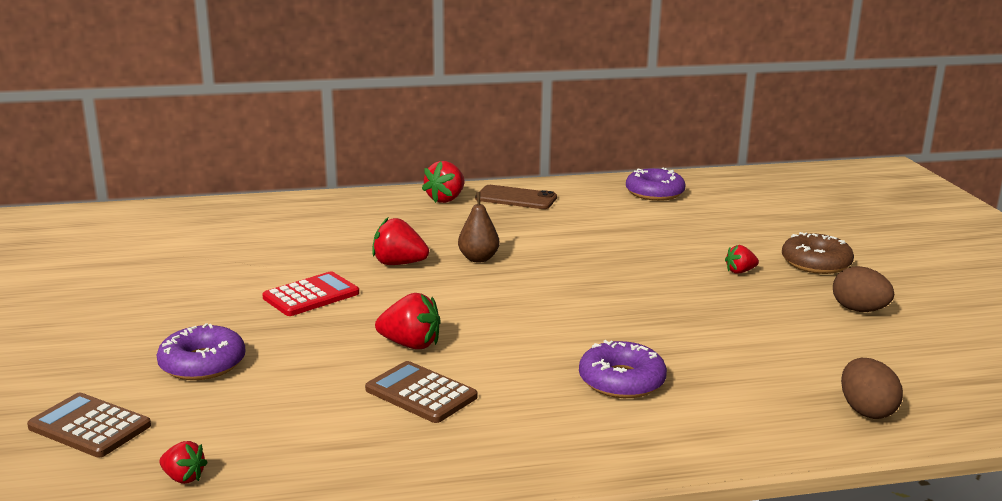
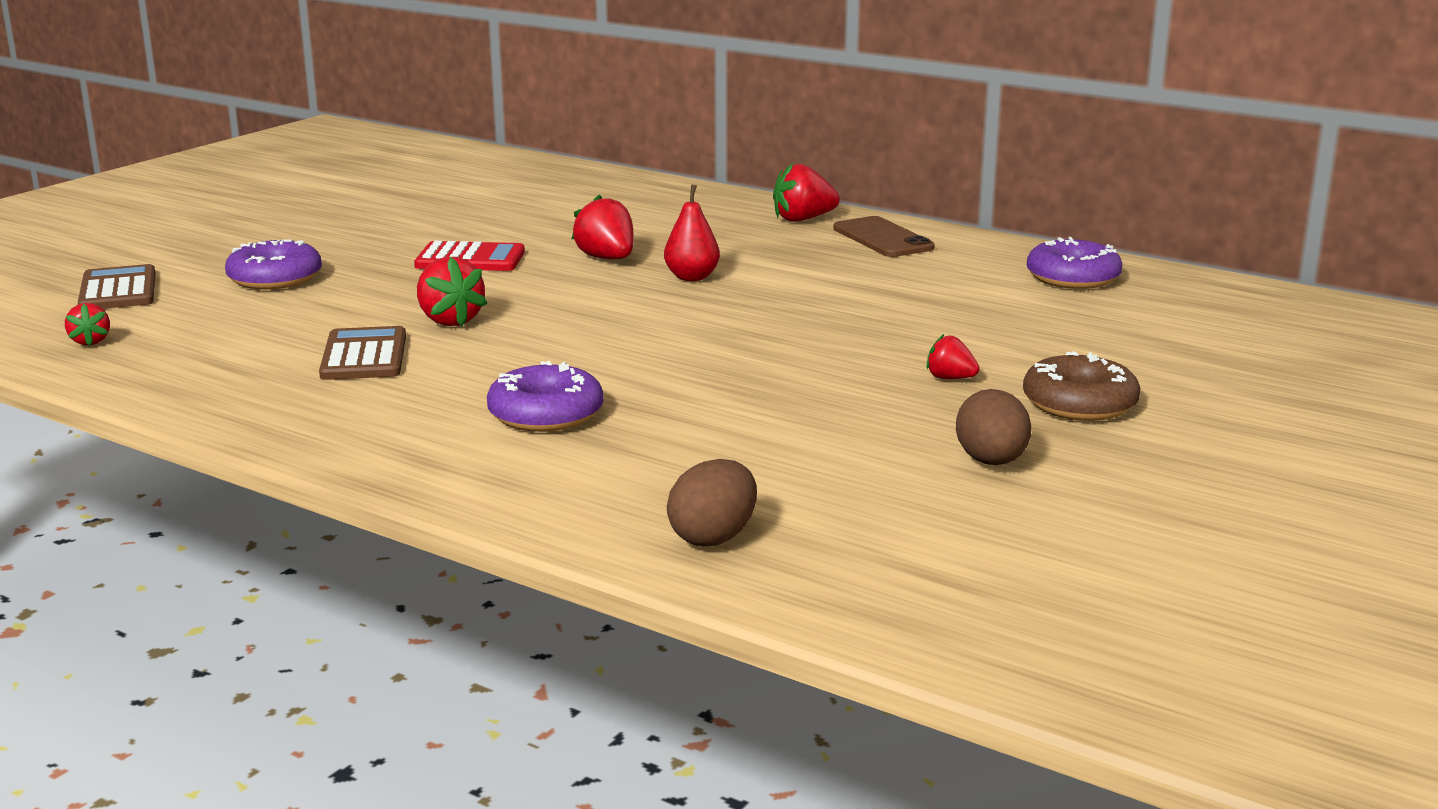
camera: 45 degrees right, 0 degrees up
(478, 259) = (692, 277): brown pear -> red pear

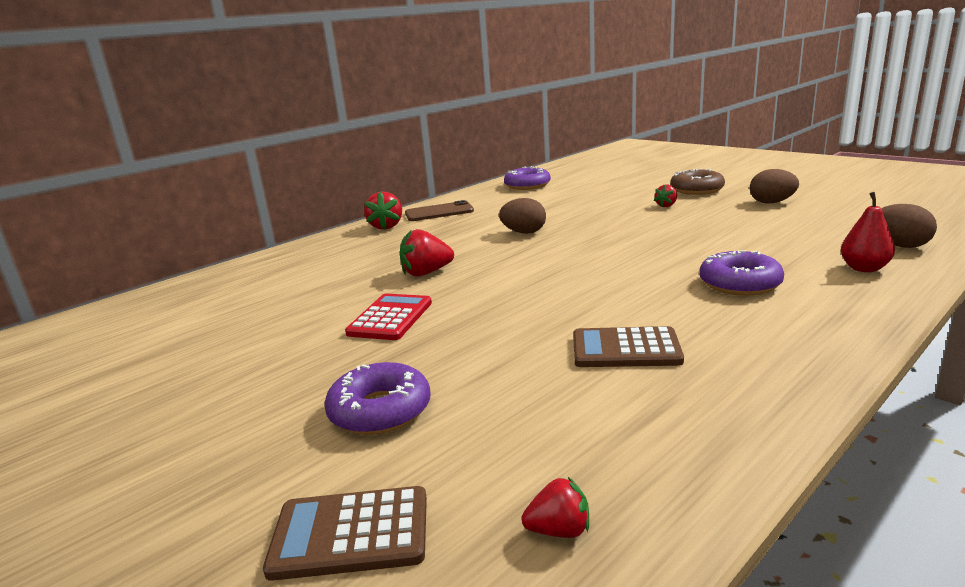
camera: 75 degrees left, 0 degrees up
(450, 320) = (545, 320): red strawberry -> none
(692, 277) = (483, 251): red pear -> red pear (864, 268)
(778, 292) = (524, 232): none -> brown egg

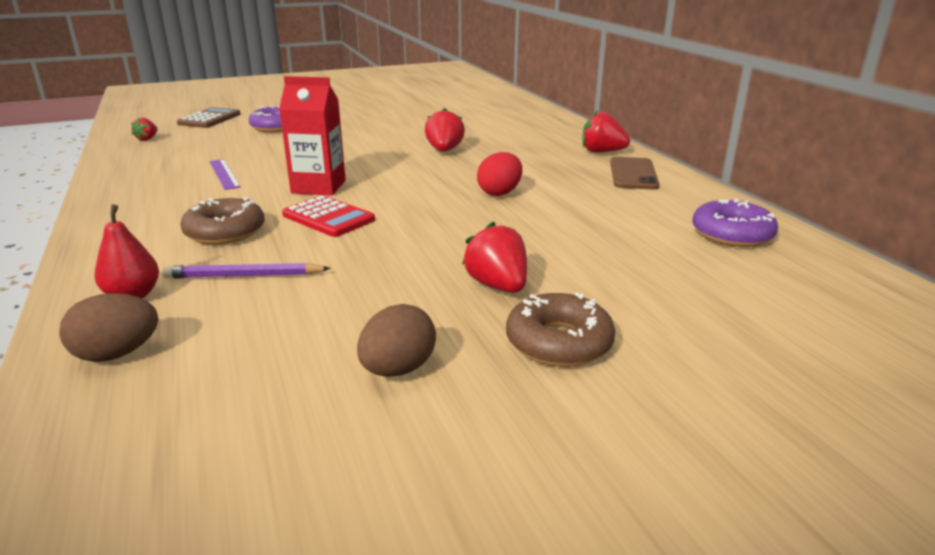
camera: 110 degrees right, 5 degrees up
(390, 318) = (378, 136): red calculator -> red calculator (328, 217)
(524, 232) = (500, 193): brown egg -> red egg
(594, 288) = (318, 187): none -> red carton
(625, 349) = (224, 174): brown calculator -> purple ruler
(666, 206) = (498, 286): red strawberry -> red strawberry, size x1.68
(739, 284) = (225, 232): purple donut -> brown donut
(776, 252) = (244, 275): none -> purple pencil

